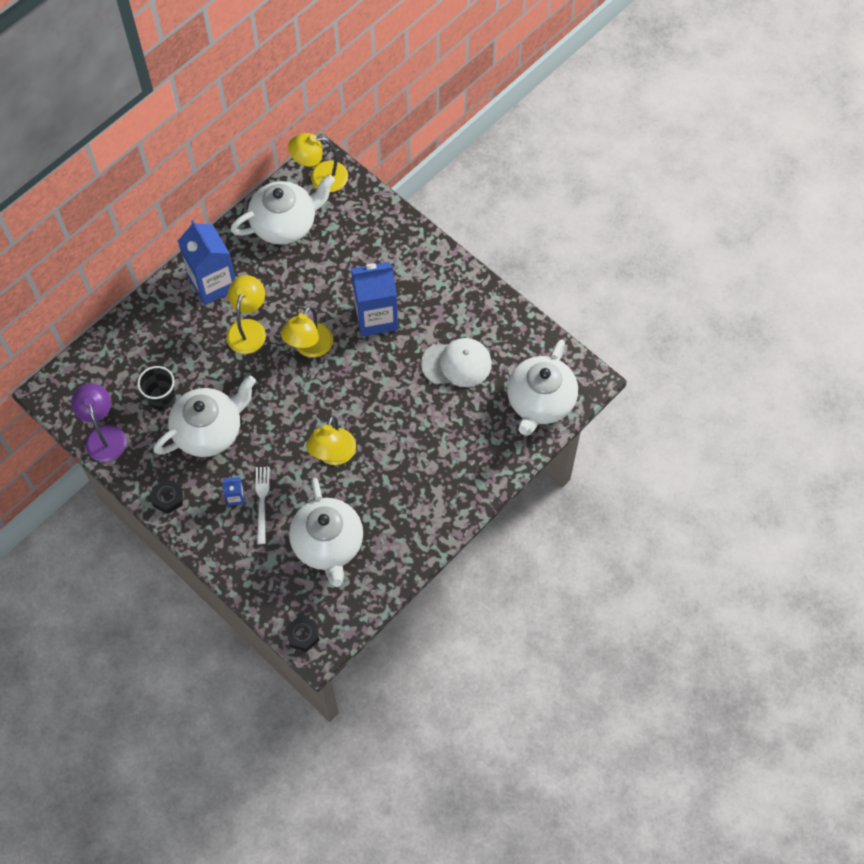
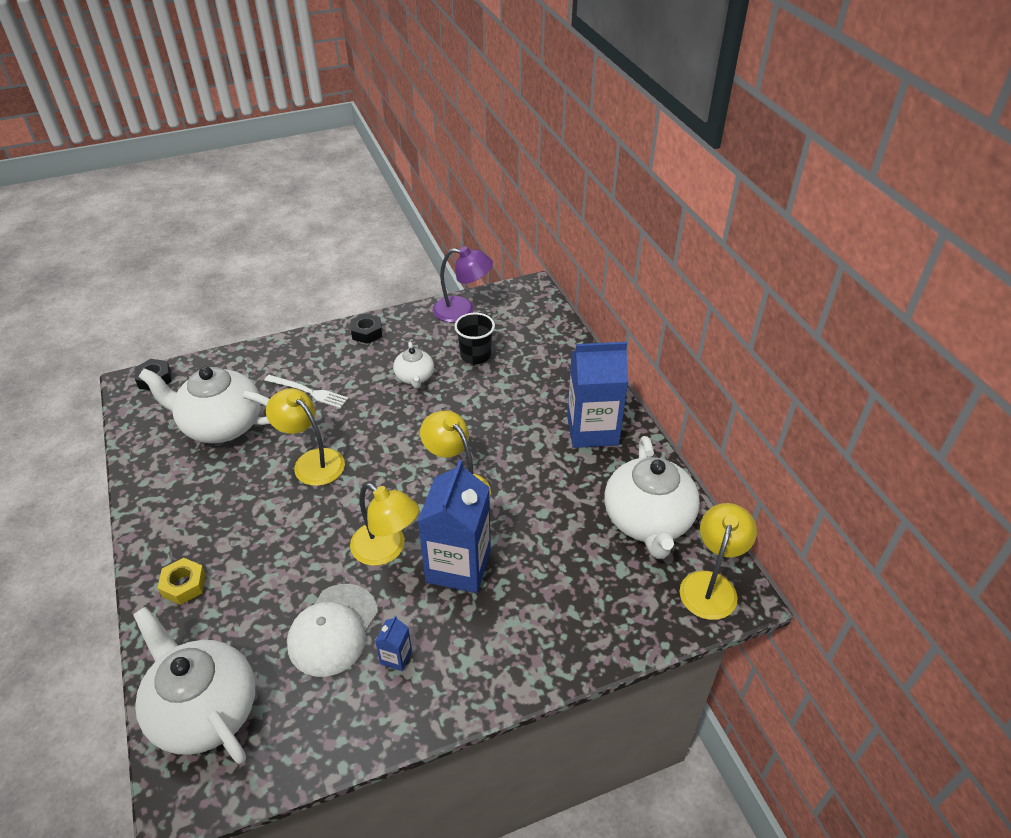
camera: 115 degrees right, 20 degrees down
(209, 430) = (415, 377): white teapot -> white teapot, size x0.52
(235, 497) = (329, 375): blue carton -> blue carton (396, 657)
(248, 328) = (515, 441): yellow lamp -> yellow lamp (386, 550)
(472, 470) = (184, 585): none -> yellow nut

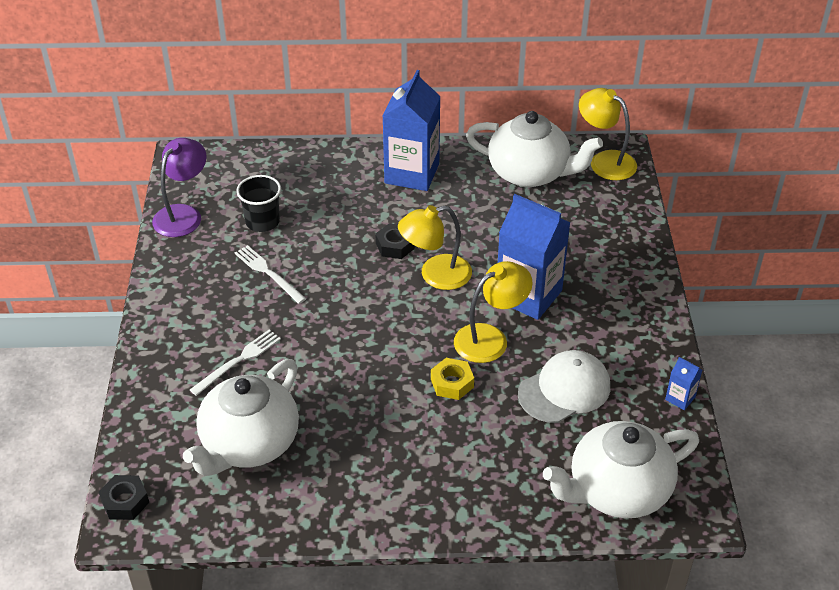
camera: 70 degrees left, 0 degrees up
(184, 585) = (469, 495): yellow nut -> yellow nut (452, 383)
(312, 461) = (348, 374): yellow lamp -> none
(333, 629) = (564, 390): white cap -> white cap turned 75 degrees counterclockwise
(367, 332) = (168, 296): black nut -> black nut (395, 246)
(396, 657) = (607, 354): blue carton -> blue carton (680, 398)
(415, 377) = (268, 273): white teapot -> white fork

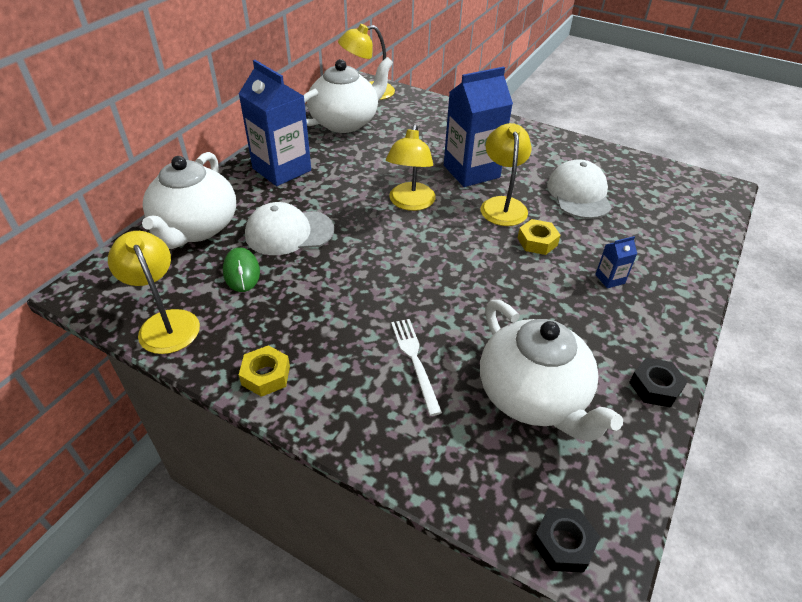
camera: 60 degrees left, 0 degrees up
(170, 289) = (266, 375): none -> yellow nut
(183, 214) = (165, 323): purple lamp -> yellow lamp
(262, 222) = (241, 272): black cup -> green mouse
(268, 273) = (314, 294): white fork -> none
(330, 222) = (289, 232): none -> white cap
(395, 246) = (356, 210): black nut -> black nut (655, 387)
(617, 491) = (689, 211): white teapot -> white teapot (196, 228)
(680, 398) = (616, 154): blue carton -> blue carton (610, 279)

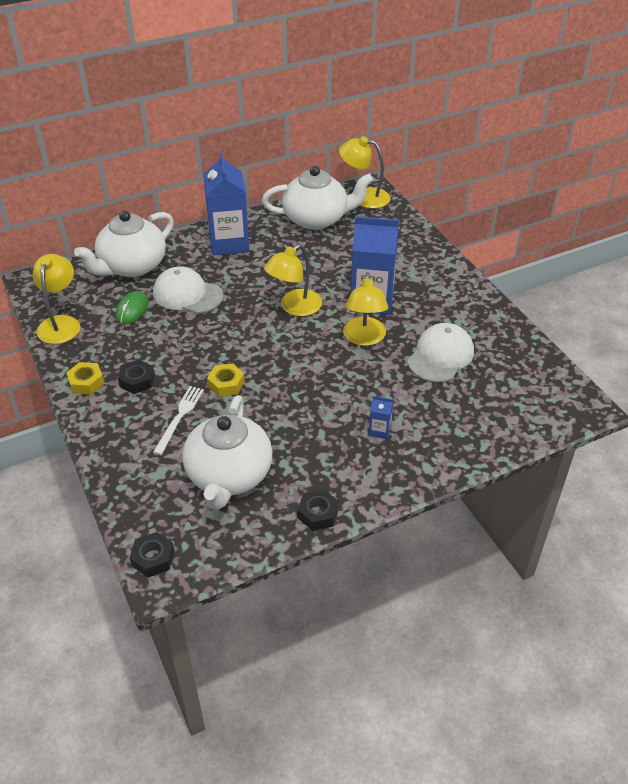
camera: 35 degrees right, 0 degrees up
(326, 345) = (137, 381): none -> black nut
(502, 205) = (364, 338): yellow lamp -> yellow lamp turned 150 degrees clockwise
(537, 242) = (357, 378): yellow nut -> yellow nut (226, 384)

